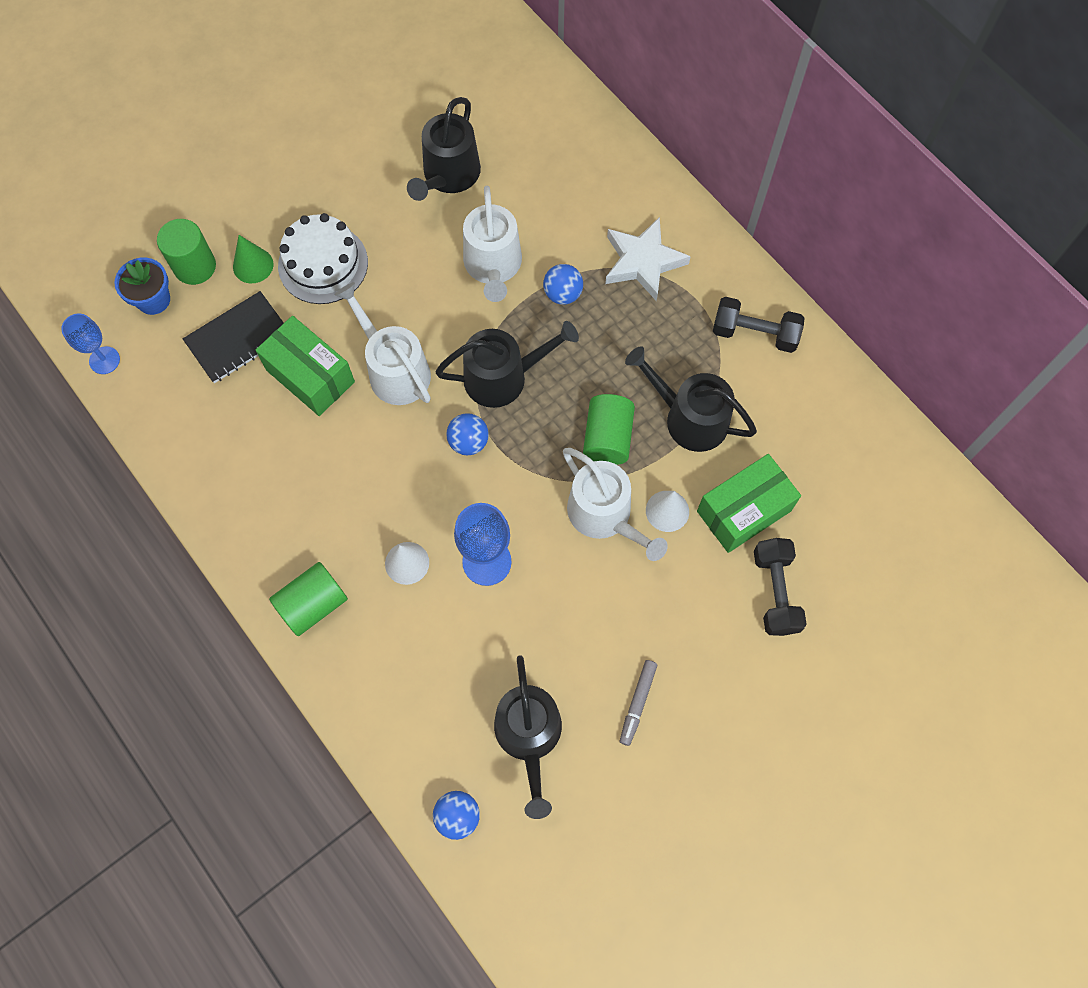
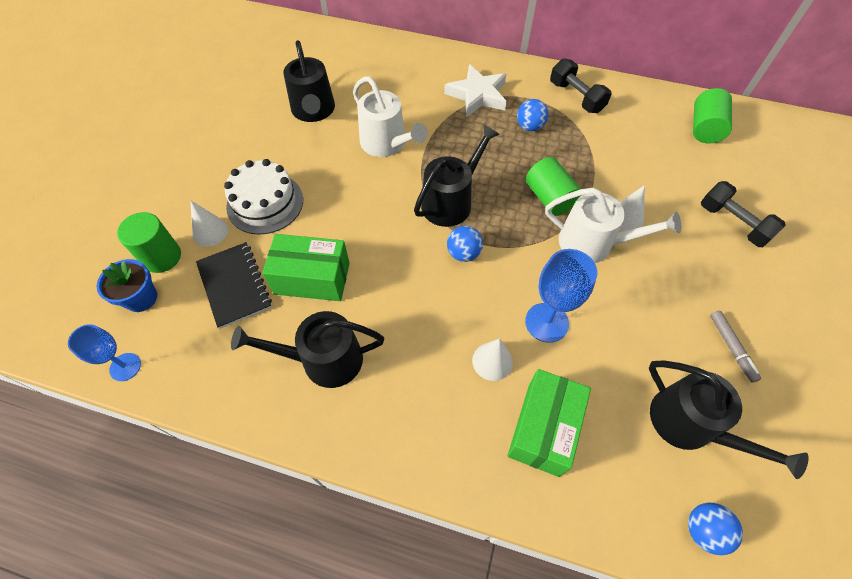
camera: 35 degrees left, 10 degrees down
(238, 338) = (234, 286): black notebook -> black notebook turned 45 degrees counterclockwise
(253, 265) = (210, 231): green cone -> white cone
(313, 604) = (448, 442): green cylinder -> green cylinder (704, 128)
(394, 370) = (372, 239): white watering can -> none
(562, 294) = (445, 135): blue ball -> blue ball (529, 127)
(689, 418) = (586, 159): black watering can -> black watering can (324, 360)
(744, 511) = (668, 190): green box -> green box (543, 429)
(754, 333) = (576, 97): black dumbbell -> black dumbbell turned 75 degrees clockwise

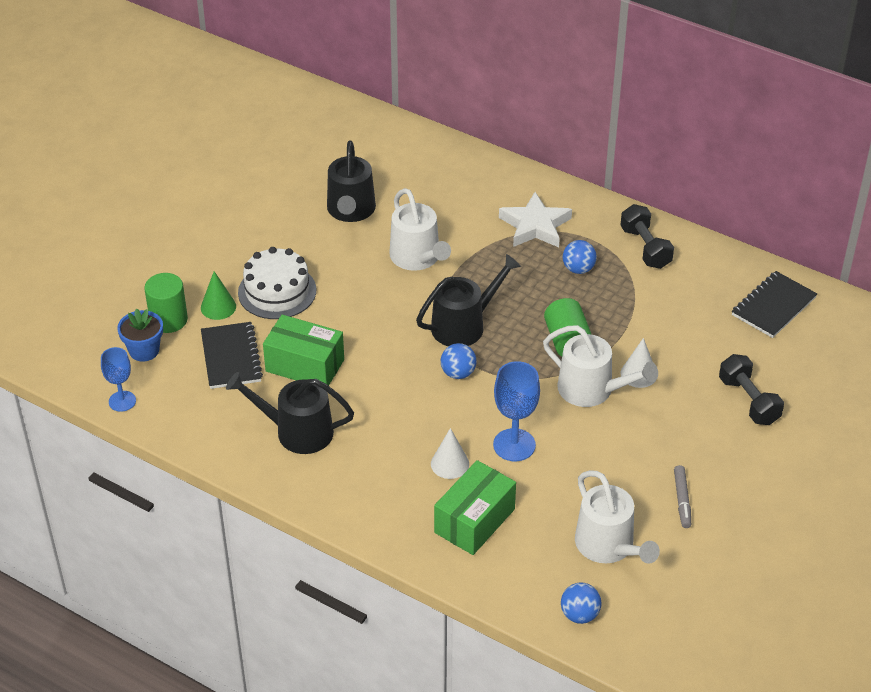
camera: 15 degrees right, 15 degrees down
(210, 231) = (218, 307): white cone -> green cone
(690, 424) = (608, 546): black watering can -> white watering can
(704, 128) = (773, 306): green cylinder -> black notebook

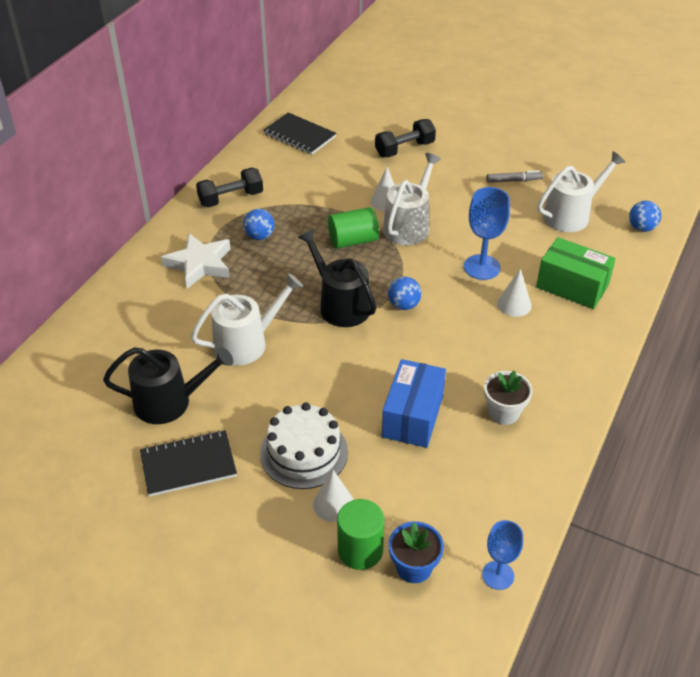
camera: 95 degrees left, 0 degrees up
(218, 307) = (333, 504): green cone -> white cone
(231, 357) = (411, 481): black notebook -> black notebook (188, 465)
(297, 431) = (504, 412): black watering can -> white flower pot
(305, 365) = (412, 416): green box -> blue box

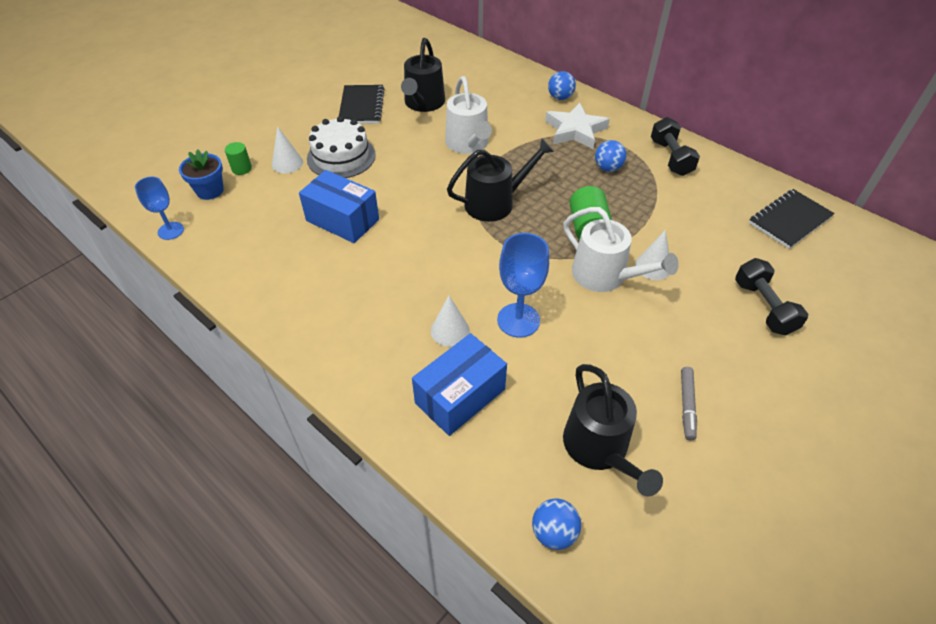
camera: 105 degrees right, 5 degrees up
(360, 550) = (242, 169): green cylinder -> green cylinder, size x0.60
(403, 305) = (479, 244): blue ball -> blue ball (560, 97)
(504, 412) = (314, 279): white flower pot -> none
(571, 215) = (599, 448): white watering can -> black watering can
(572, 286) = (460, 396): green box -> blue box

